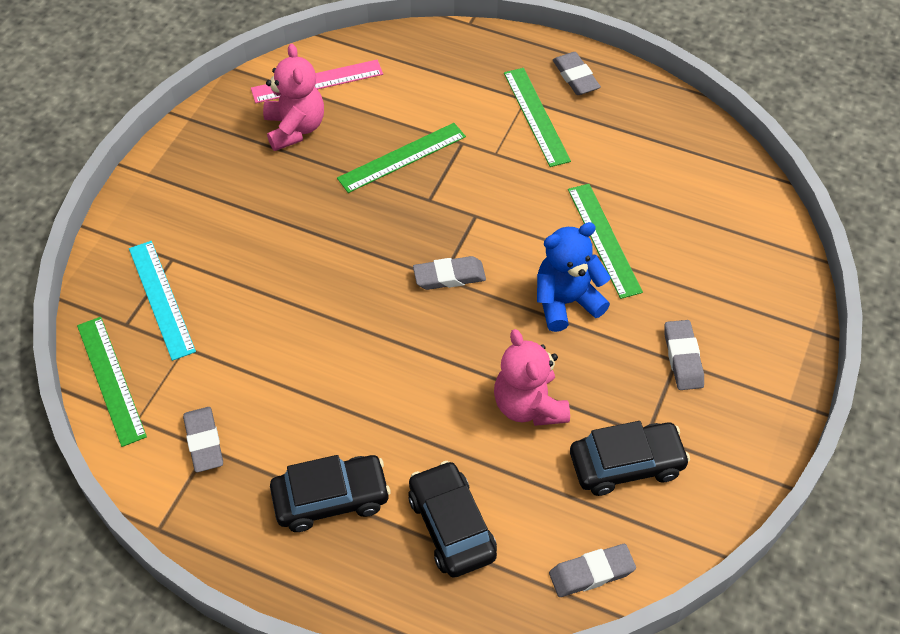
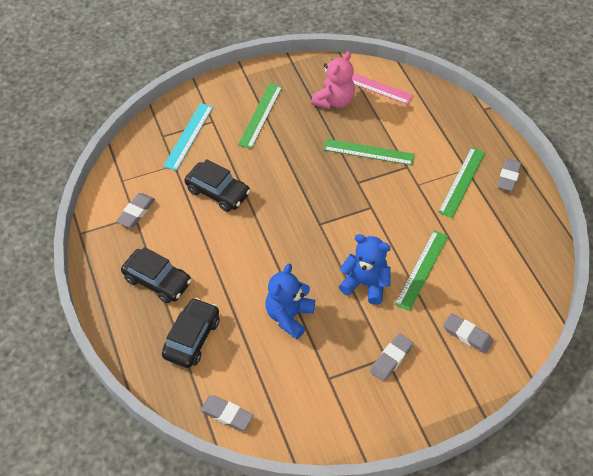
camera: 45 degrees right, 0 degrees up
(111, 380) = (131, 155): green ruler -> green ruler (260, 115)
(449, 276) = (324, 226): grey eraser -> grey eraser (467, 335)
(529, 405) = (289, 316): pink teddy bear -> blue teddy bear
(626, 464) = (301, 383): black car -> black car (218, 192)

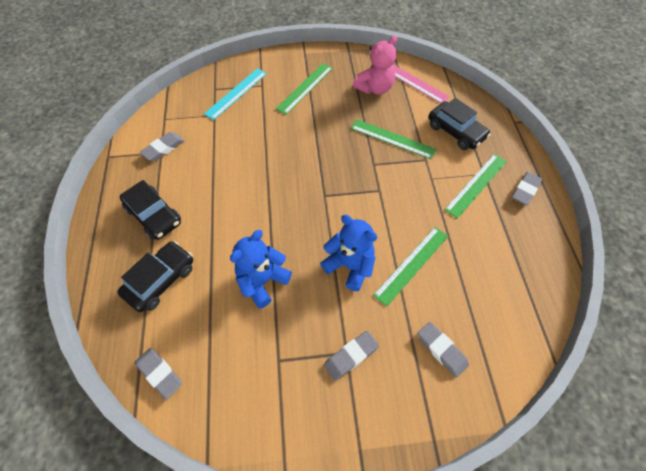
camera: 15 degrees right, 5 degrees up
(218, 192) = (242, 146): black car -> black car (455, 132)

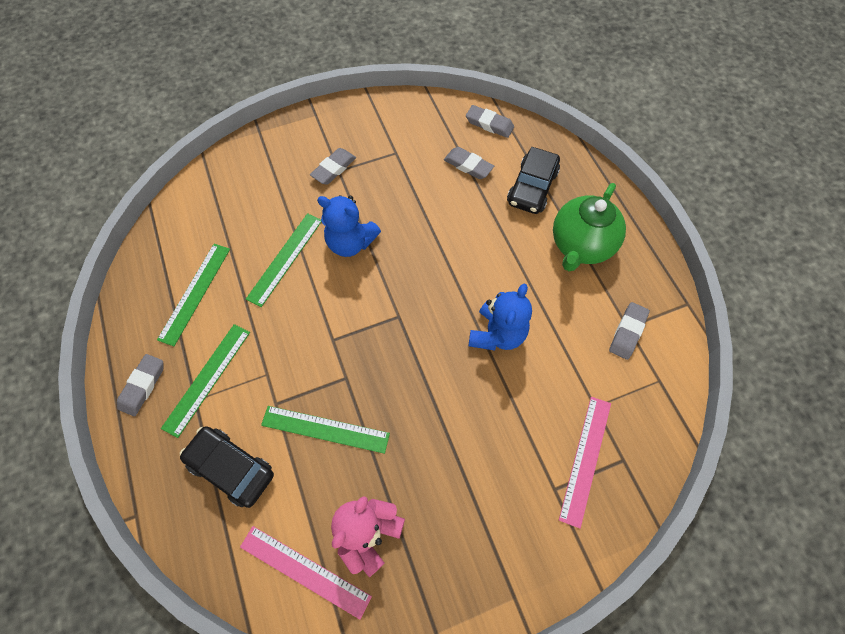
camera: 165 degrees right, 5 degrees up
(154, 215) = (580, 246): black car -> green teapot
(236, 93) = (585, 459): turquoise ruler -> pink ruler
(262, 281) = (434, 208): blue teddy bear -> blue teddy bear (497, 334)
(305, 88) = (482, 502): green ruler -> green ruler (195, 293)
(441, 350) = (253, 190): grey eraser -> grey eraser (468, 165)

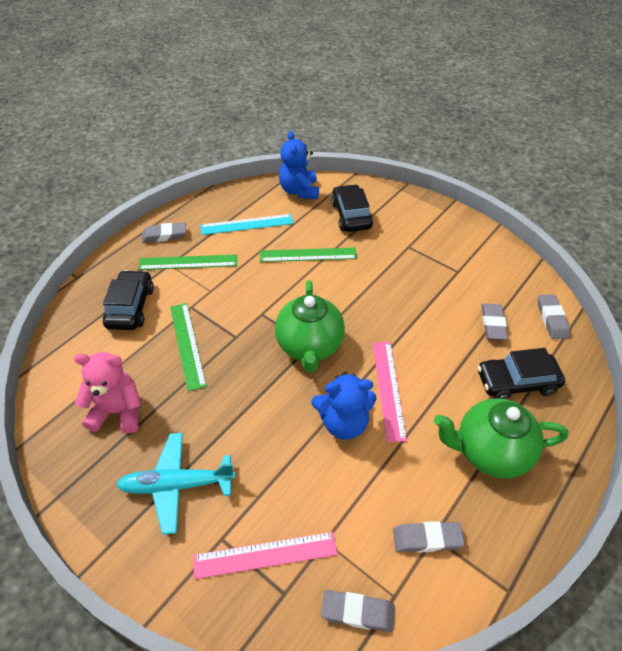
camera: 60 degrees right, 15 degrees down
(195, 293) = (246, 224): green ruler -> turquoise ruler
(260, 192) = (351, 215): none -> black car
(305, 571) = (74, 385): pink ruler -> pink ruler (388, 389)
(333, 169) = (407, 243): grey eraser -> grey eraser (357, 612)
(350, 242) = (351, 284): blue teddy bear -> blue teddy bear (299, 191)
(400, 318) = (309, 346): none -> green teapot
(483, 506) = (177, 485): none -> turquoise plane

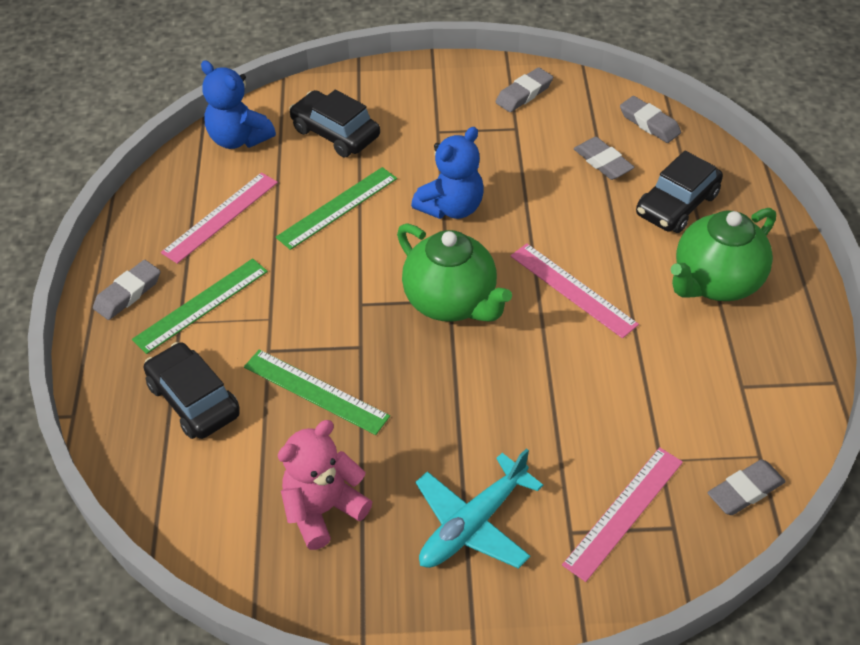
camera: 40 degrees left, 0 degrees up
(246, 224) = (220, 217): turquoise ruler -> pink ruler
(343, 422) = (565, 350): blue teddy bear -> blue teddy bear (451, 207)
(427, 539) = (738, 392): grey eraser -> grey eraser (524, 94)

